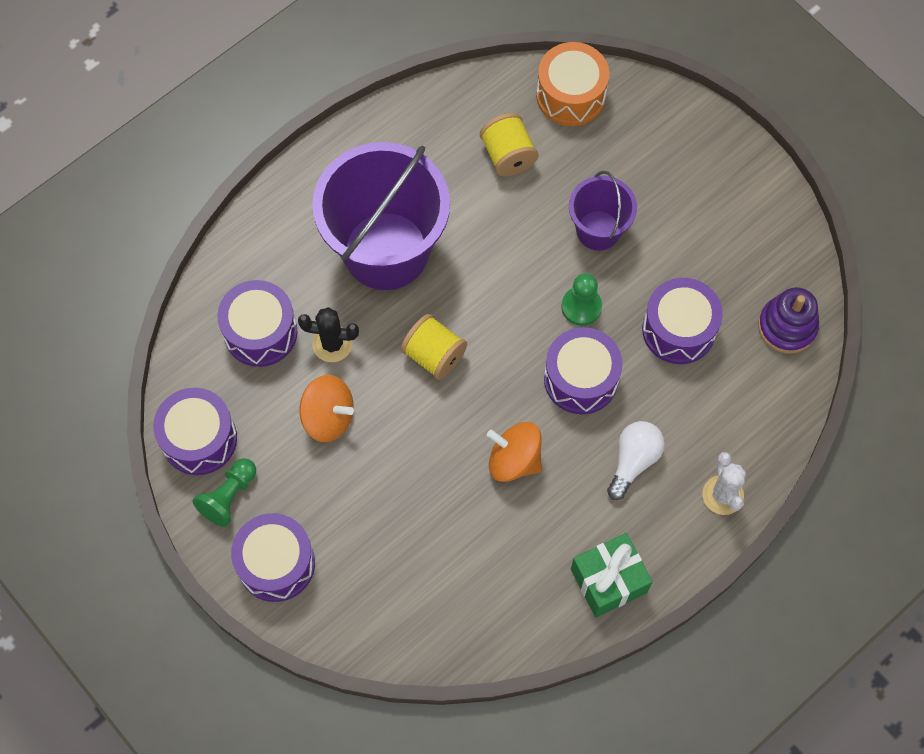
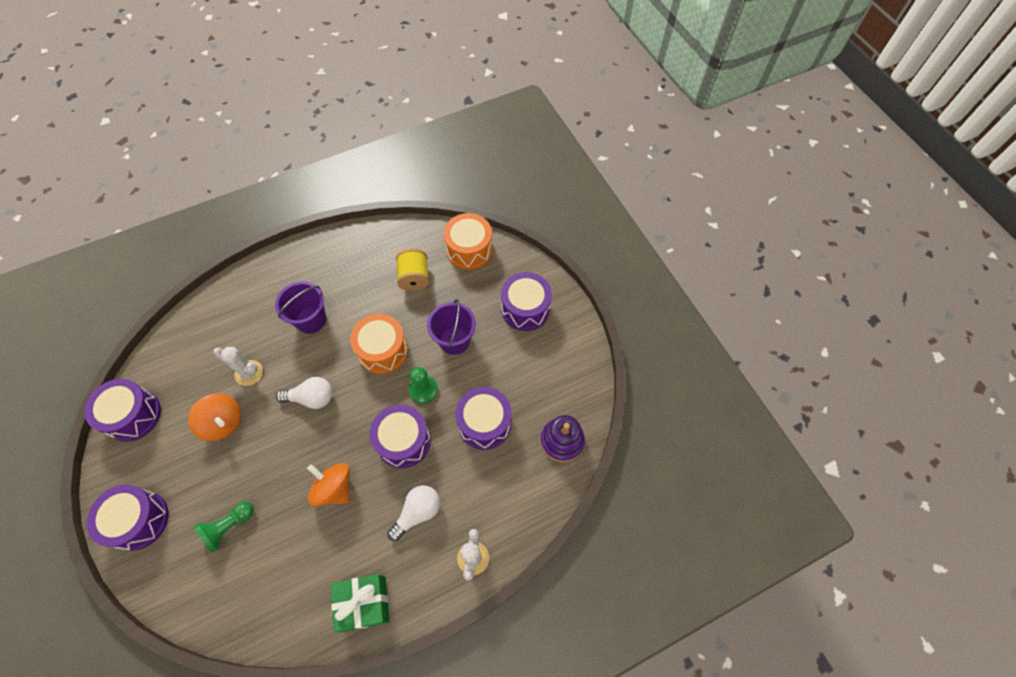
camera: 15 degrees right, 5 degrees down
(229, 496) = (132, 461): green pawn -> green pawn (229, 527)
(260, 332) = (207, 353): purple drum -> purple drum (525, 309)
(332, 344) = (249, 373): black cactus -> white cactus
(386, 250) = (311, 320): purple bucket -> purple bucket, size x0.52
(434, 355) = (311, 398): yellow spool -> white light bulb
(505, 268) = (383, 350): none -> orange drum

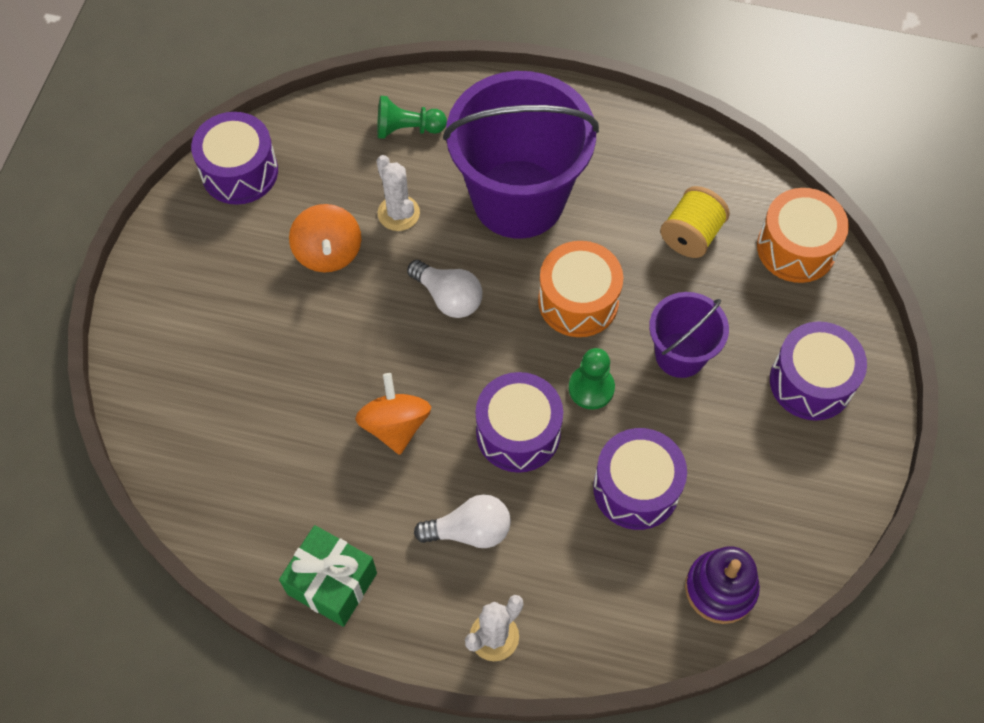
camera: 40 degrees right, 0 degrees up
(139, 520) = (165, 297): purple drum -> none
(229, 527) = (251, 378): green pawn -> green pawn (407, 129)
(311, 320) = (518, 199): purple bucket -> purple bucket, size x1.94

